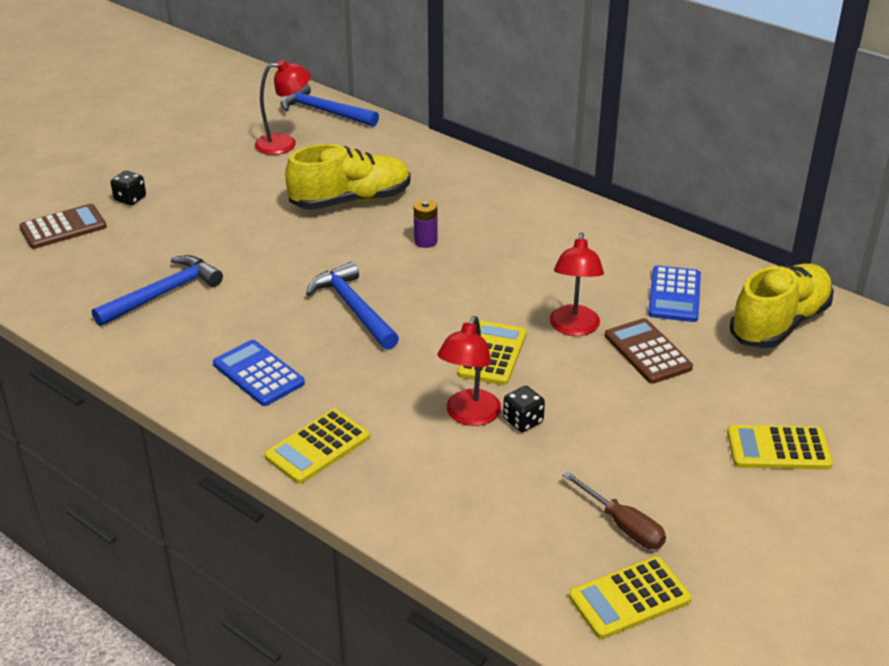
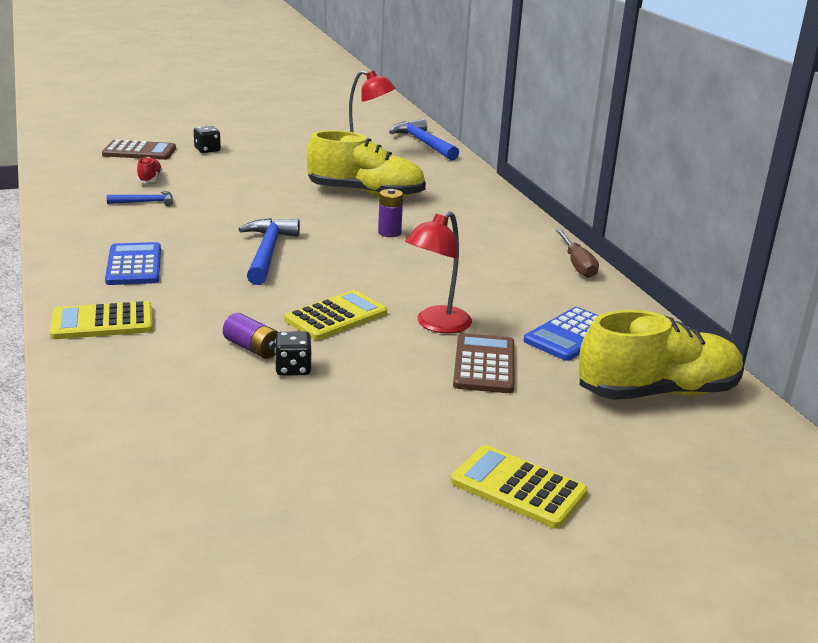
camera: 30 degrees right, 10 degrees down
(126, 261) = (150, 179): none -> red shoe
(164, 293) = (145, 202): blue hammer -> blue hammer, size x0.54
(469, 416) = (252, 348): red lamp -> purple battery
(623, 525) = (267, 479): brown screwdriver -> brown screwdriver (577, 264)
(629, 598) = (186, 538): yellow calculator -> none

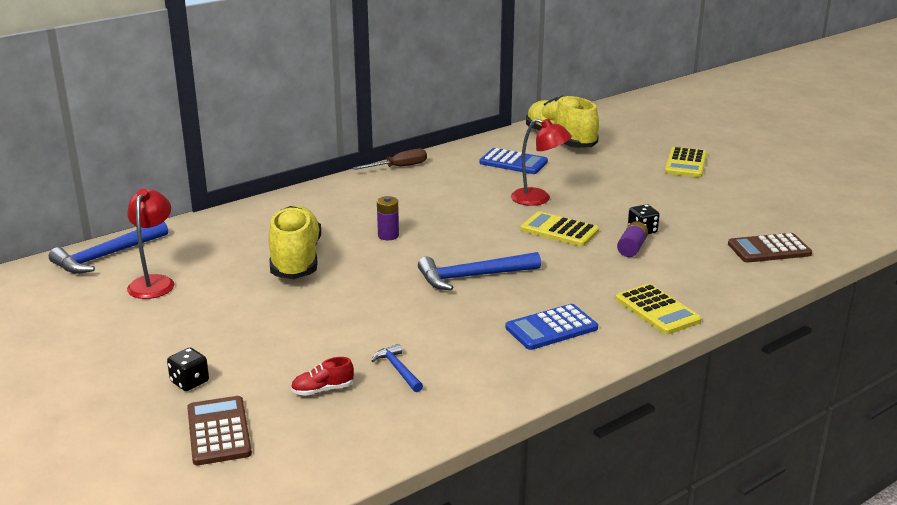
camera: 105 degrees left, 0 degrees up
(484, 364) = (576, 181): brown calculator -> brown calculator (769, 249)

